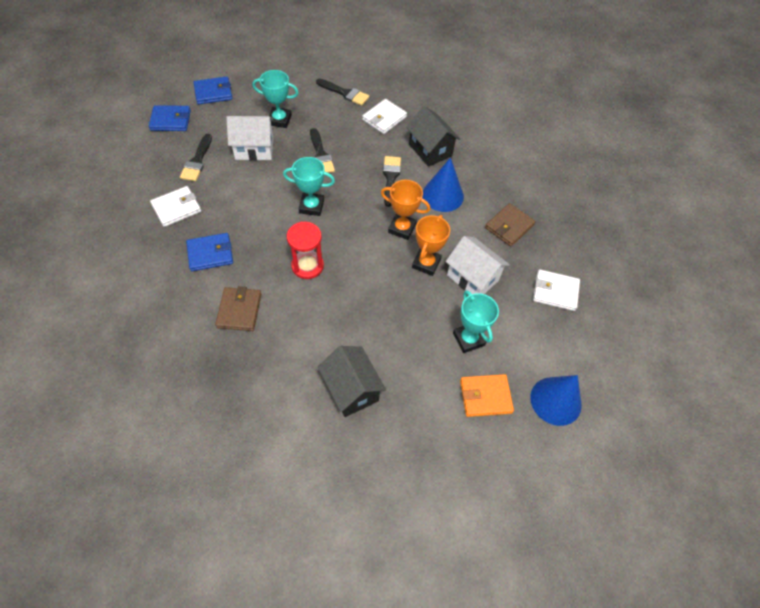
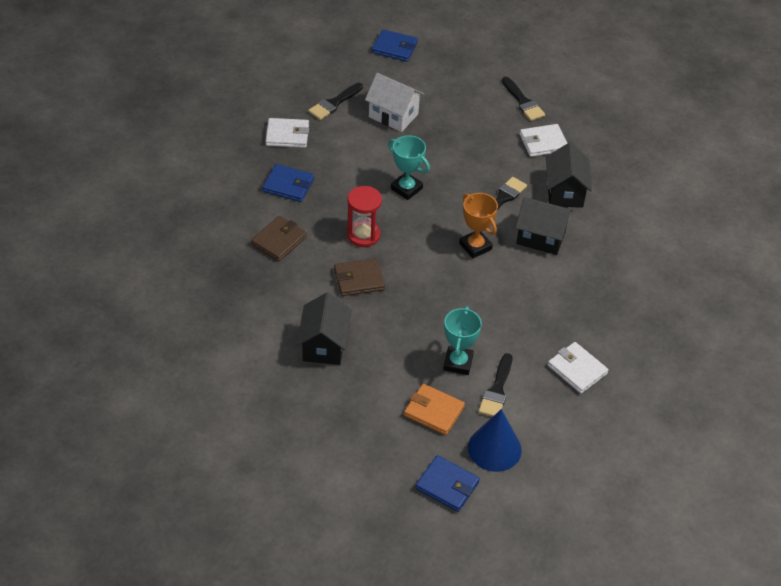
camera: 35 degrees right, 10 degrees down
(171, 120) = (336, 57): blue wallet -> blue wallet (447, 485)
(279, 120) = (438, 99): turquoise trophy -> none
(321, 155) = (452, 148): black brush -> black brush (497, 390)
(426, 263) = (472, 285): orange trophy -> none
(442, 195) = (541, 237): blue cone -> black house
(472, 278) = (506, 318): white house -> none
(509, 226) = (583, 295): brown wallet -> brown wallet (359, 279)

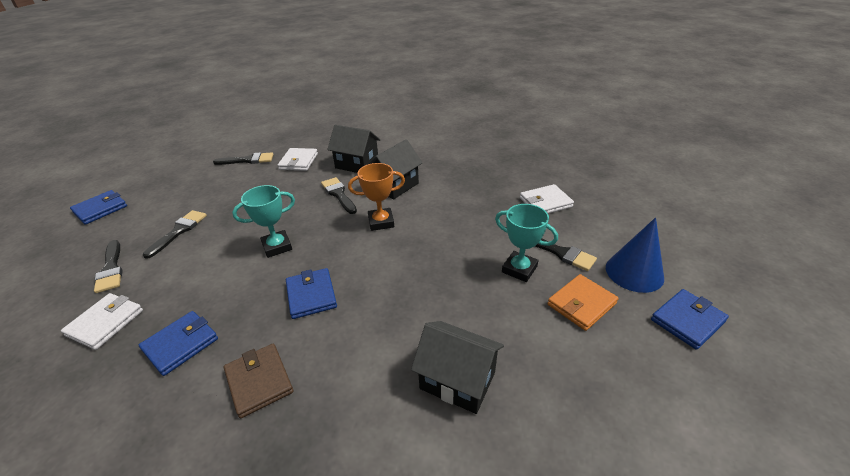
camera: 65 degrees left, 10 degrees down
(359, 279) = (371, 316): brown wallet -> none
(363, 235) = (311, 295): red hourglass -> blue wallet
(393, 115) = (179, 231): white house -> black brush

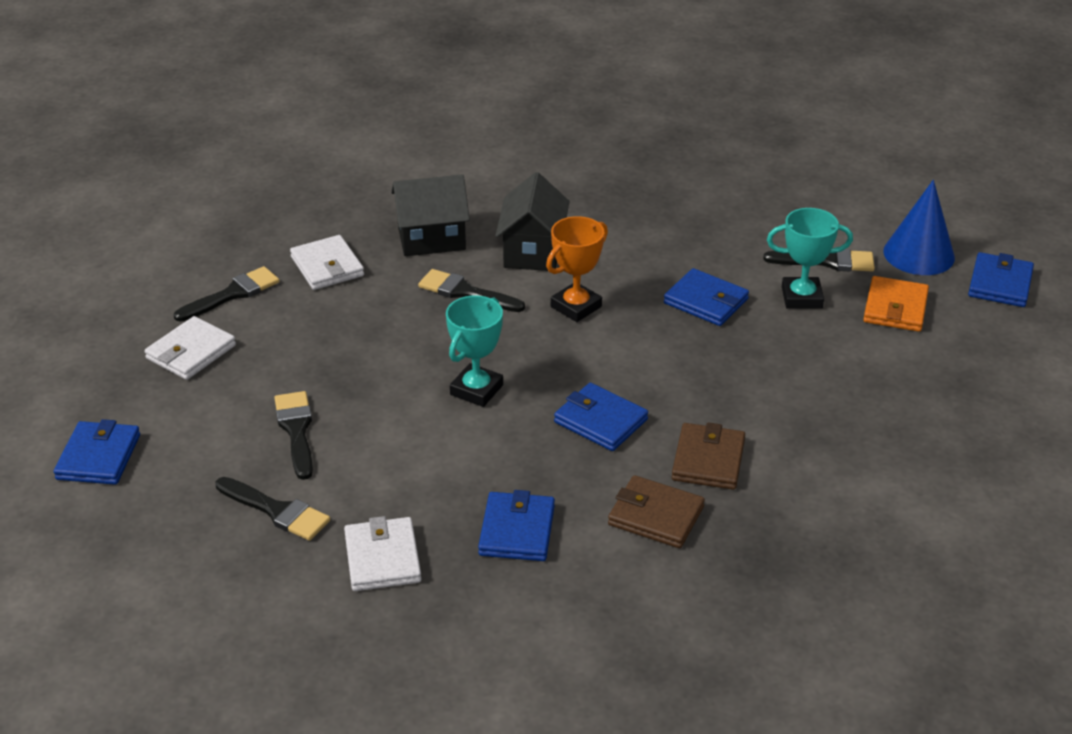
camera: 35 degrees left, 0 degrees up
(337, 357) = (708, 460): none -> brown wallet
(455, 247) = (706, 301): none -> blue wallet
(457, 380) = (846, 425): black house -> none
(545, 202) = (755, 205): white wallet -> white wallet (191, 352)

